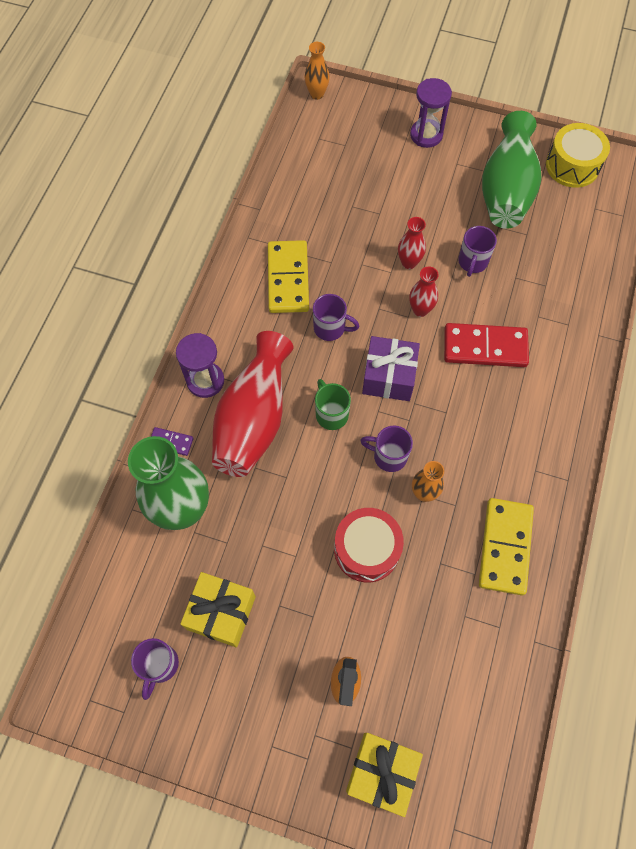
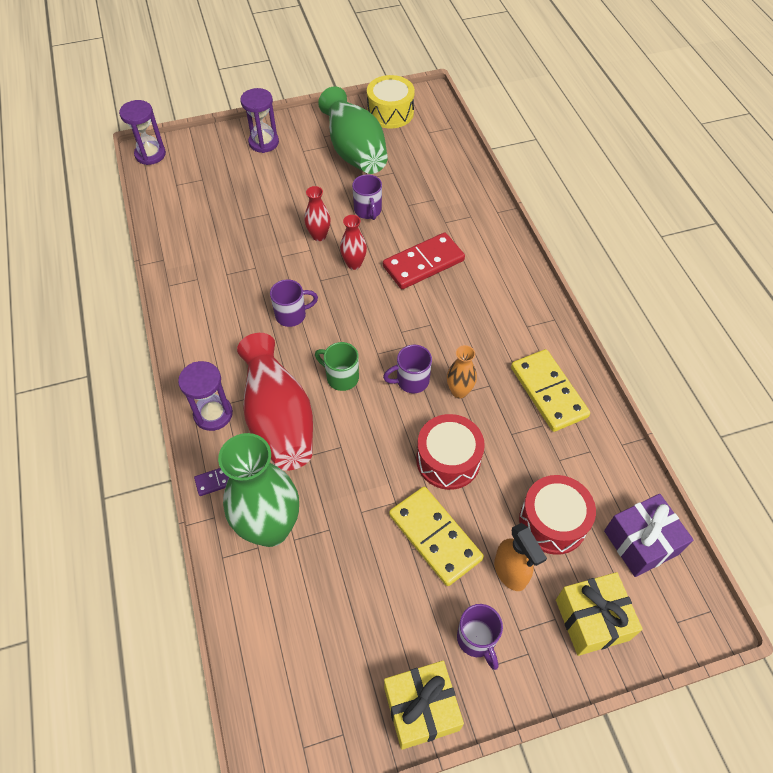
camera: 35 degrees left, 10 degrees down
(159, 665) = (345, 670): purple mug -> purple mug (477, 639)
(221, 613) = (367, 588): yellow gift -> yellow gift (421, 709)
(288, 279) = (228, 298): yellow domino -> yellow domino (435, 536)
(317, 94) = (150, 154): orange vase -> purple hourglass
(389, 376) = (366, 324): purple gift -> purple gift (641, 542)
(414, 666) = (552, 522): none -> red drum

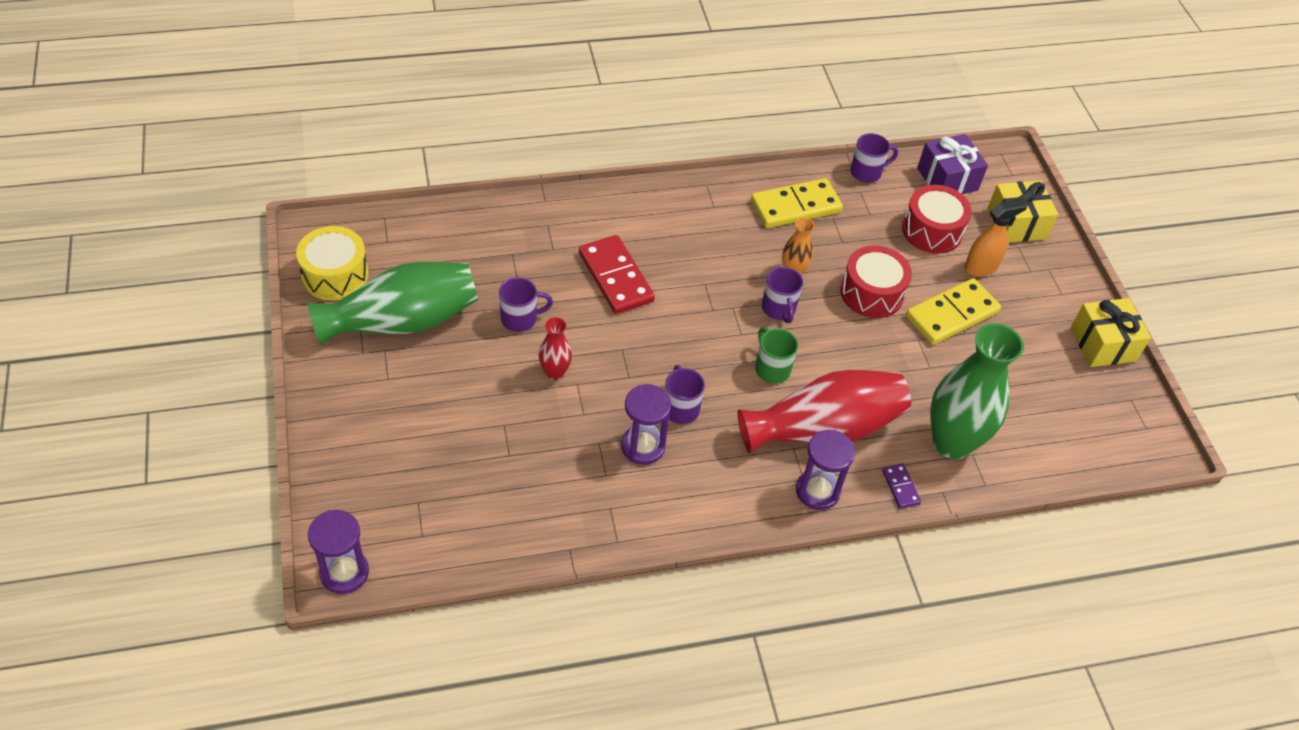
camera: 90 degrees left, 5 degrees down
(264, 142) = (357, 423): purple hourglass -> purple hourglass (643, 446)
(341, 377) = (771, 368): green mug -> green mug turned 120 degrees clockwise
(354, 264) = (607, 341): red vase -> none
(477, 639) = (1041, 299): purple mug -> purple mug (867, 172)

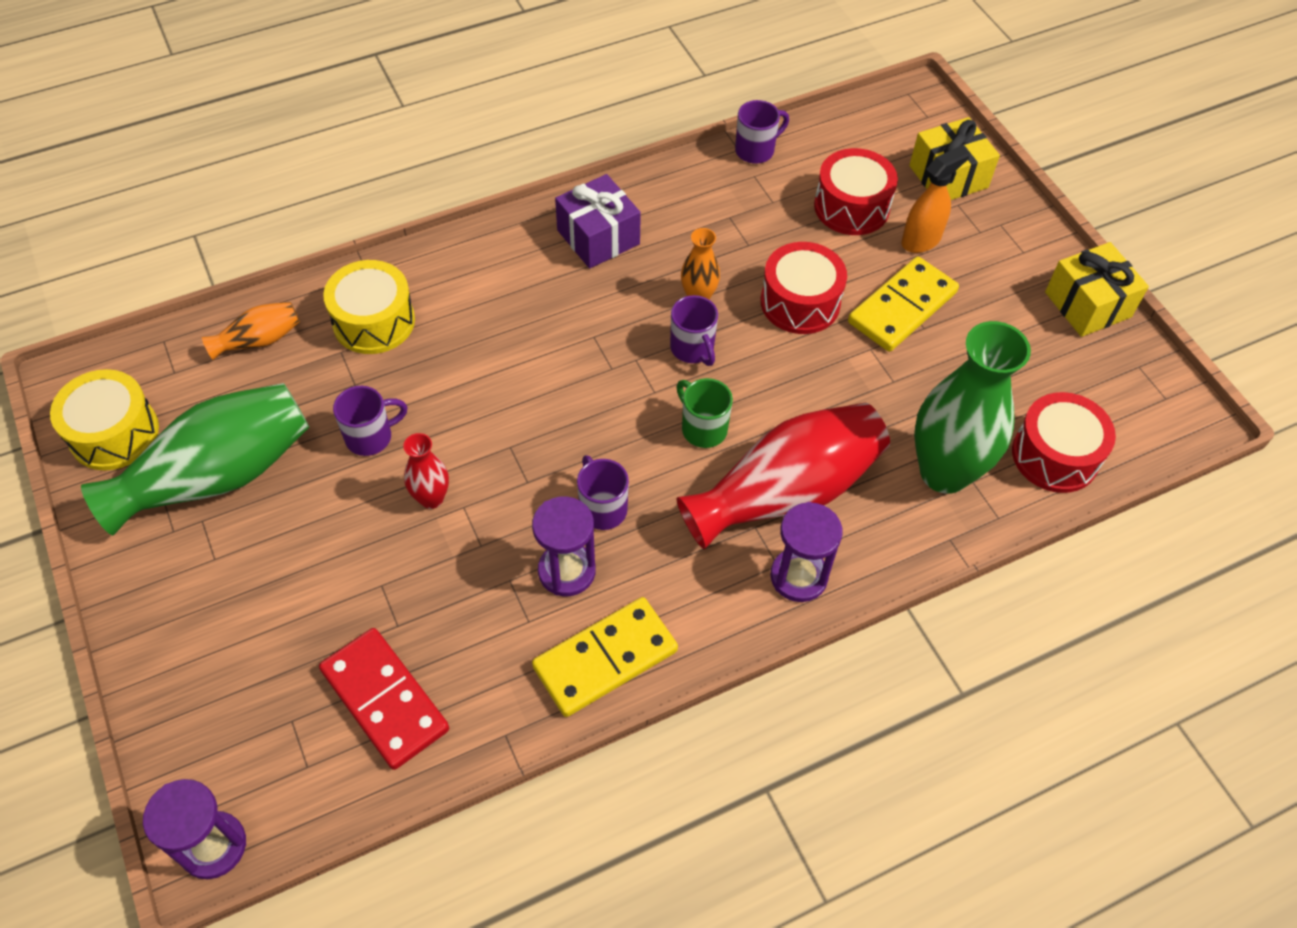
camera: 10 degrees left, 5 degrees up
(454, 232) = (259, 340): none -> orange vase
(541, 237) = (374, 321): none -> yellow drum
(616, 277) = (480, 353): red domino -> red domino (385, 700)
(795, 206) = (681, 212): yellow domino -> yellow domino (605, 658)
(900, 487) = (898, 546): purple domino -> none
(947, 179) = (853, 138): purple gift -> purple gift (598, 237)
(1043, 450) = (1055, 455): none -> red drum

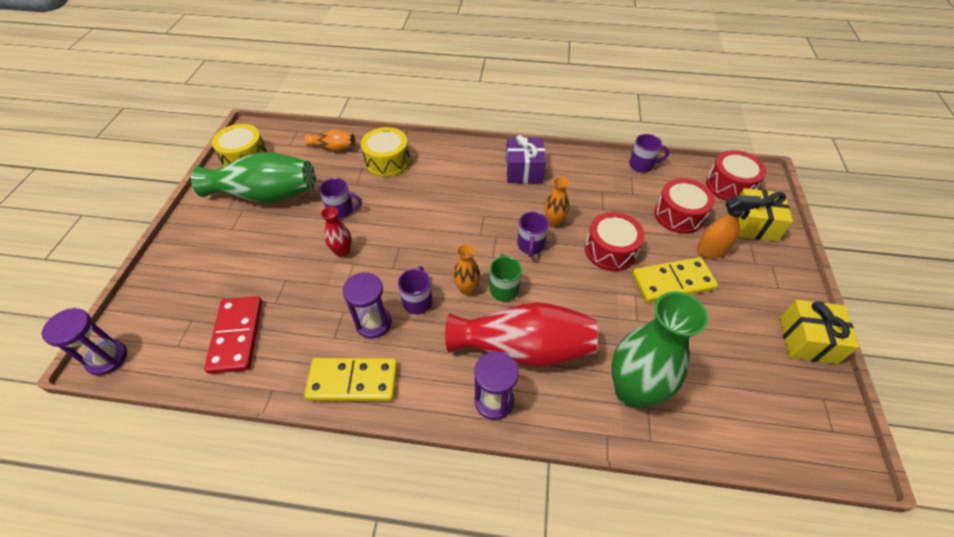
camera: 35 degrees right, 5 degrees down
(654, 455) = (466, 288): none -> orange vase
(1055, 455) = (719, 423): red drum -> red drum (729, 186)

